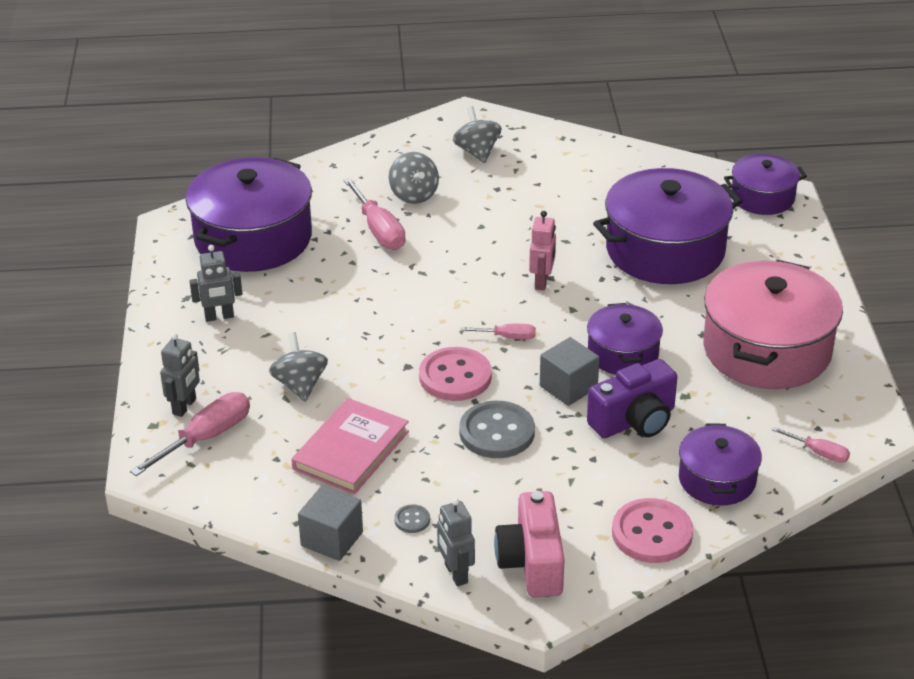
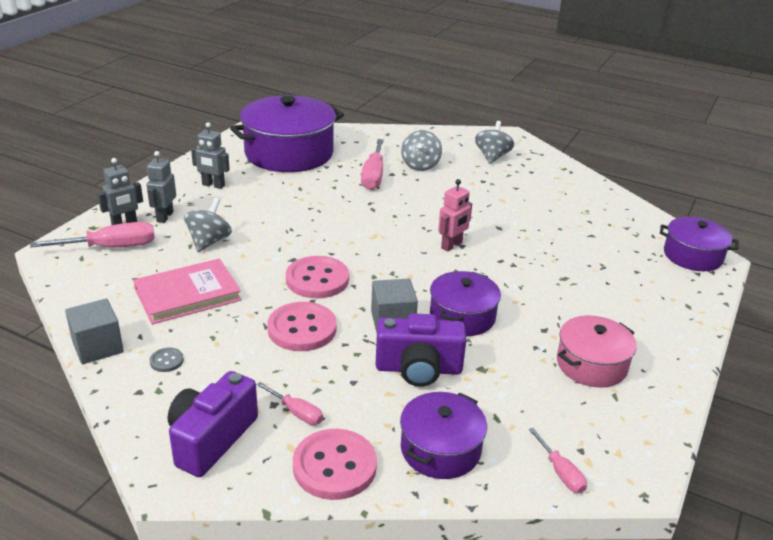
camera: 30 degrees right, 5 degrees down
(455, 574) = (146, 416): grey robot -> grey robot (164, 217)
(497, 432) = (302, 329): grey button -> pink button
(507, 337) = (385, 270): pink screwdriver -> pink screwdriver (296, 412)
(532, 563) = (211, 439): pink camera -> purple camera
(665, 250) = (572, 261): purple pot -> none
(766, 349) = (591, 364): pink pot -> pink pot, size x0.55

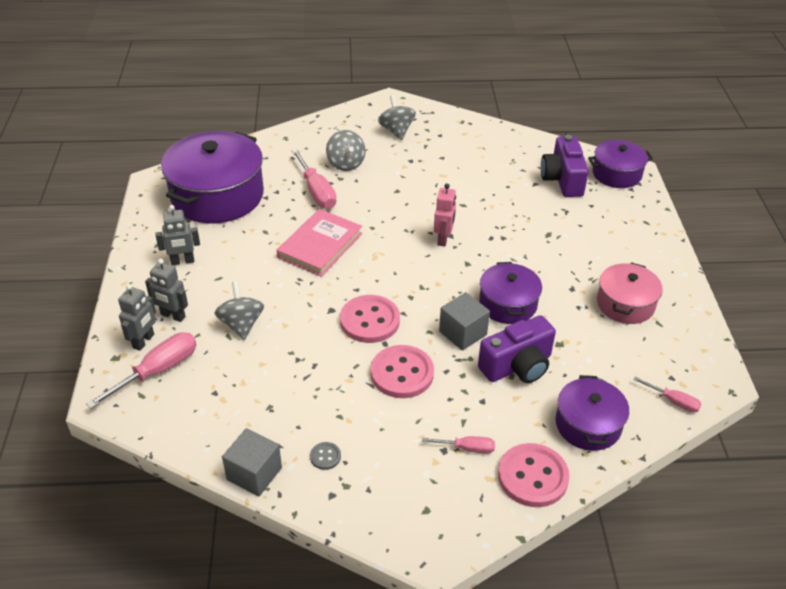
camera: 30 degrees left, 10 degrees up
(164, 217) = (173, 316): grey robot -> grey robot turned 45 degrees counterclockwise
(187, 295) = (278, 386): pink book -> pink book (320, 245)
(211, 439) = (428, 504): purple camera -> purple camera (562, 179)

